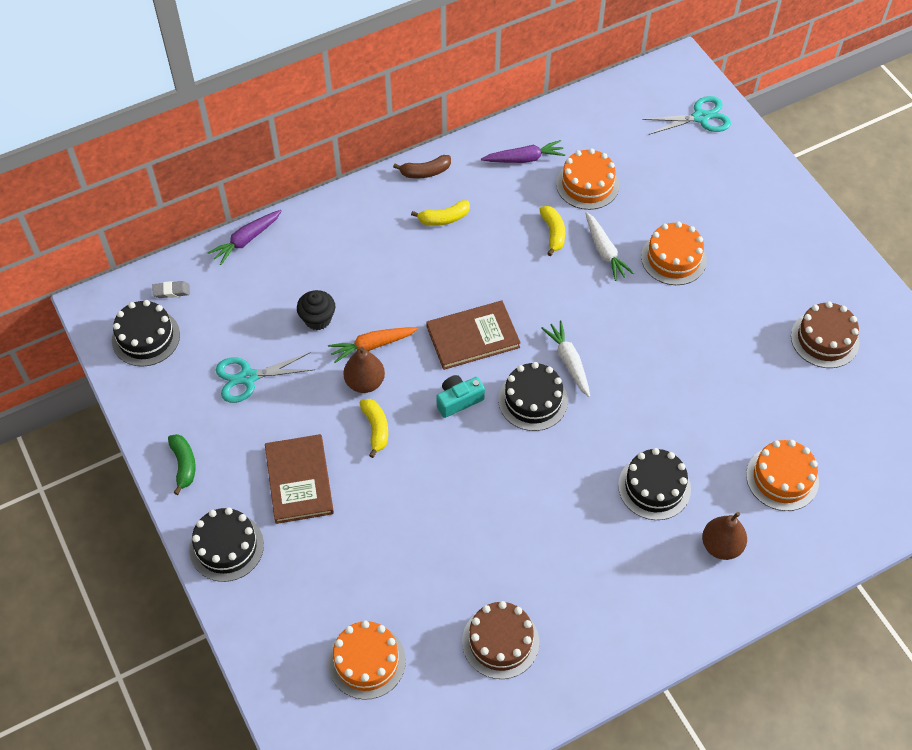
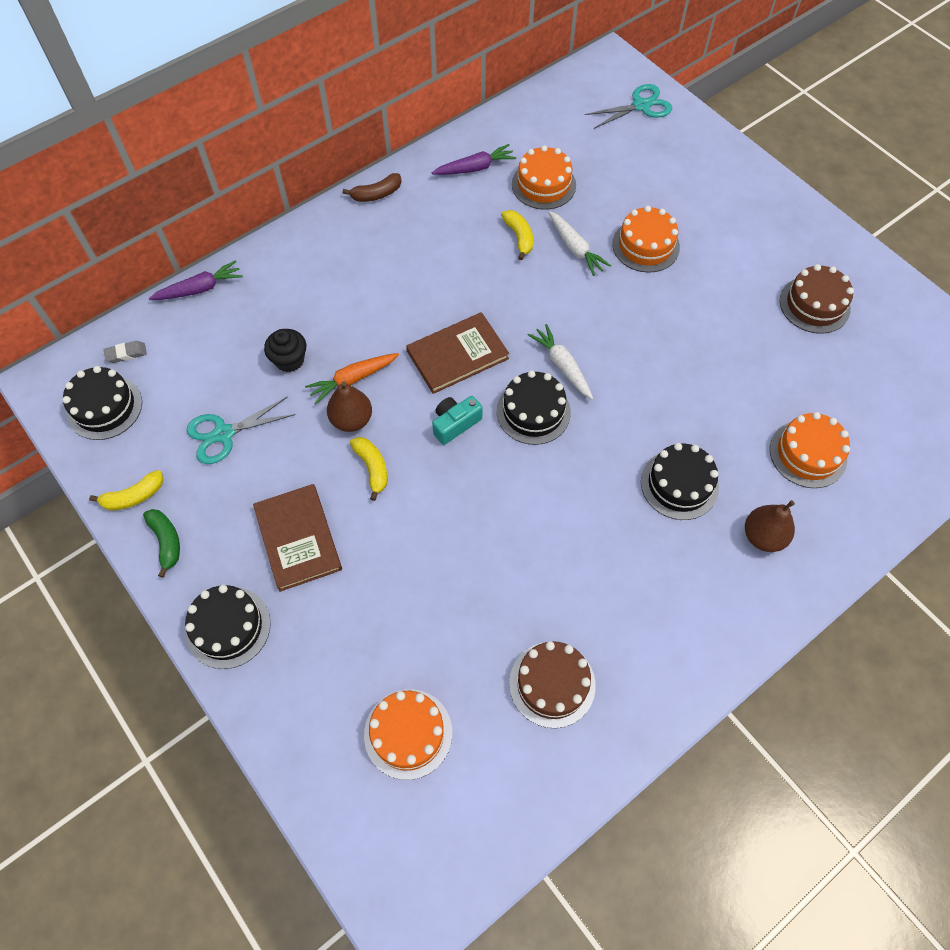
camera: 10 degrees left, 5 degrees up
(246, 240) = (200, 289): purple carrot -> purple carrot turned 150 degrees counterclockwise
(444, 218) = (404, 238): yellow banana -> yellow banana (134, 496)

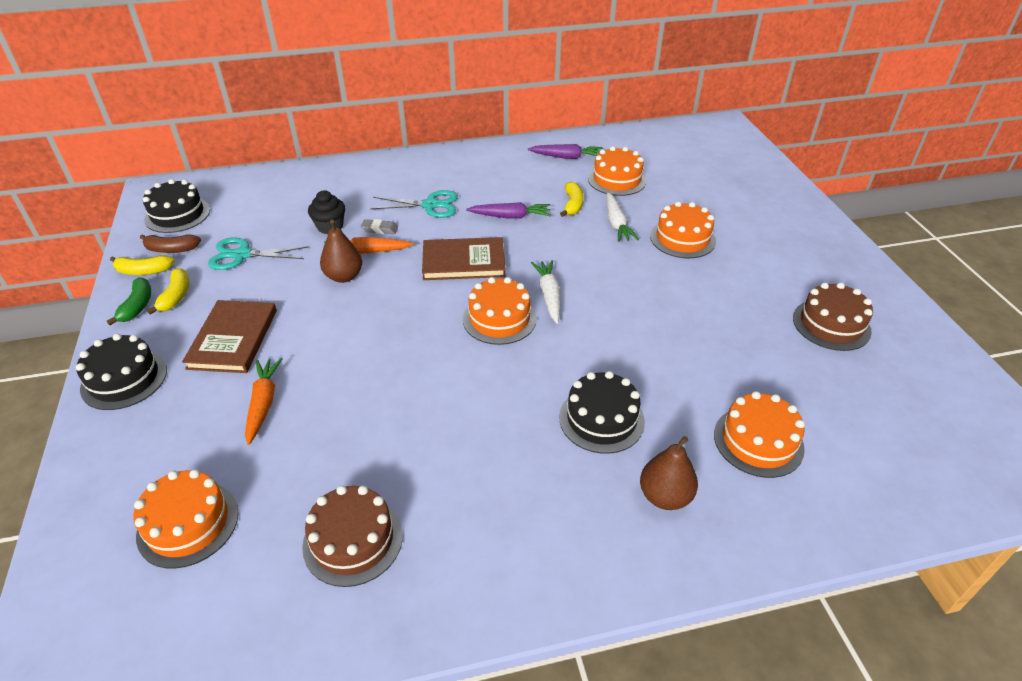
camera: 25 degrees right, 20 degrees down
(126, 354) = (221, 190): grey eraser -> grey eraser (380, 229)
(200, 289) = (304, 170): purple carrot -> purple carrot (510, 216)
(372, 468) = (332, 312): yellow banana -> yellow banana (176, 296)
(376, 194) = (477, 153): brown banana -> brown banana (171, 249)
(382, 594) = (263, 403): none -> orange carrot
(455, 424) = (425, 305): turquoise camera -> none
(533, 412) = (499, 319): black cake -> orange cake
(641, 106) = (735, 154): turquoise scissors -> turquoise scissors (430, 205)

